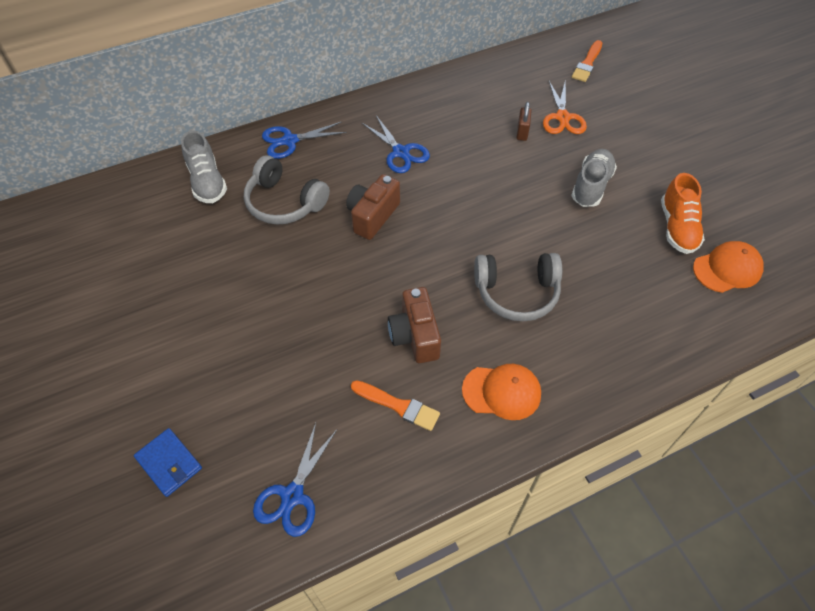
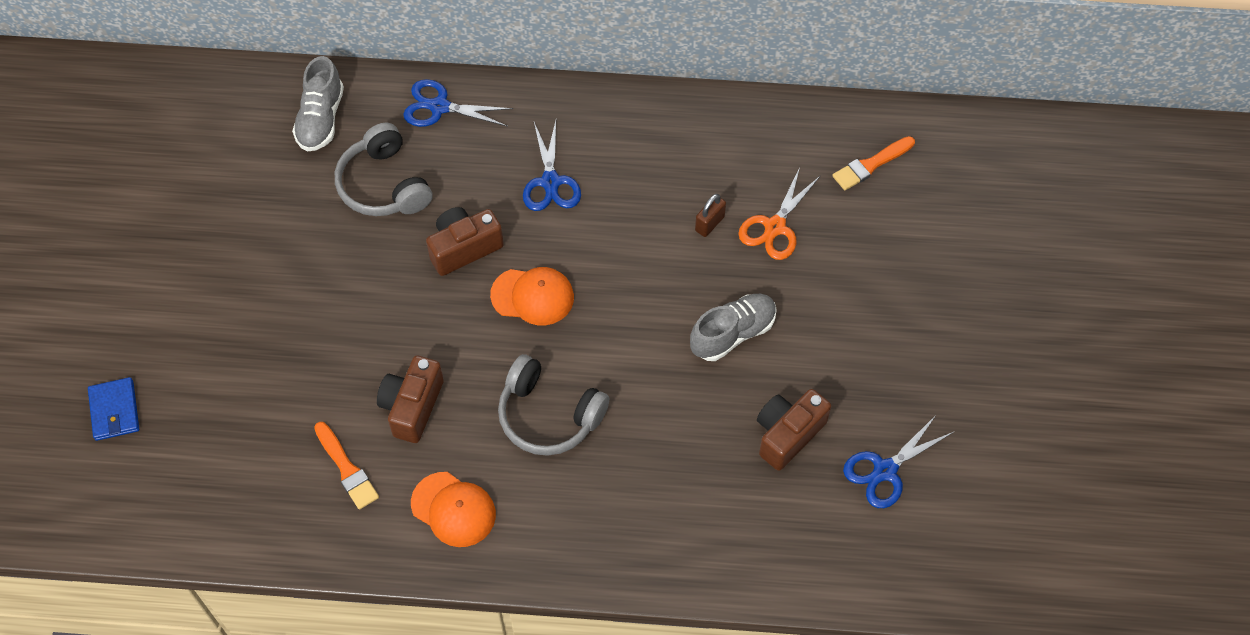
camera: 30 degrees right, 5 degrees up
(292, 496) = (199, 499): blue scissors -> blue scissors (885, 470)
(677, 228) = (787, 434): orange shoe -> brown camera
(727, 269) = (800, 510): orange cap -> orange cap (533, 296)

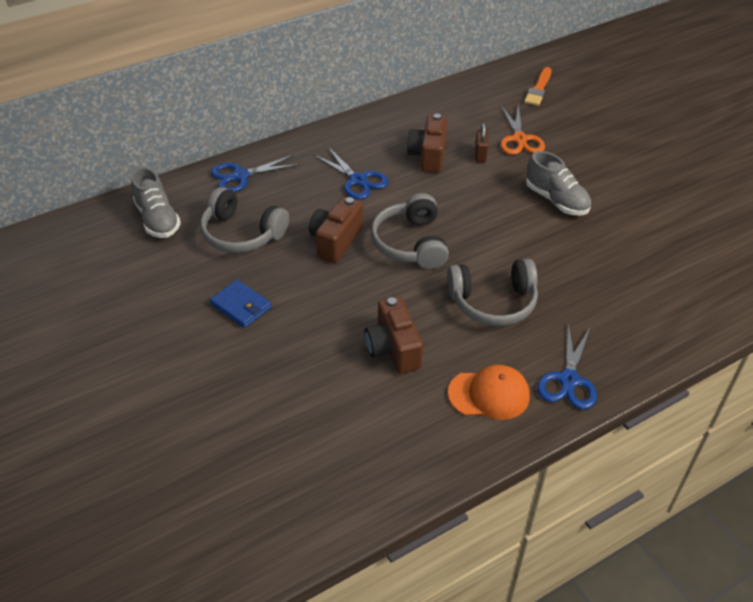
camera: 35 degrees left, 15 degrees down
(114, 411) = (148, 486): blue wallet -> blue wallet (241, 306)
(347, 469) = (384, 415): orange brush -> none
(533, 296) = (410, 243): orange cap -> grey headphones
(733, 333) = (556, 200): grey shoe -> grey shoe turned 120 degrees clockwise
(787, 434) = (647, 233): brown camera -> brown camera (428, 156)
(885, 470) = (721, 221): blue scissors -> blue scissors (568, 380)

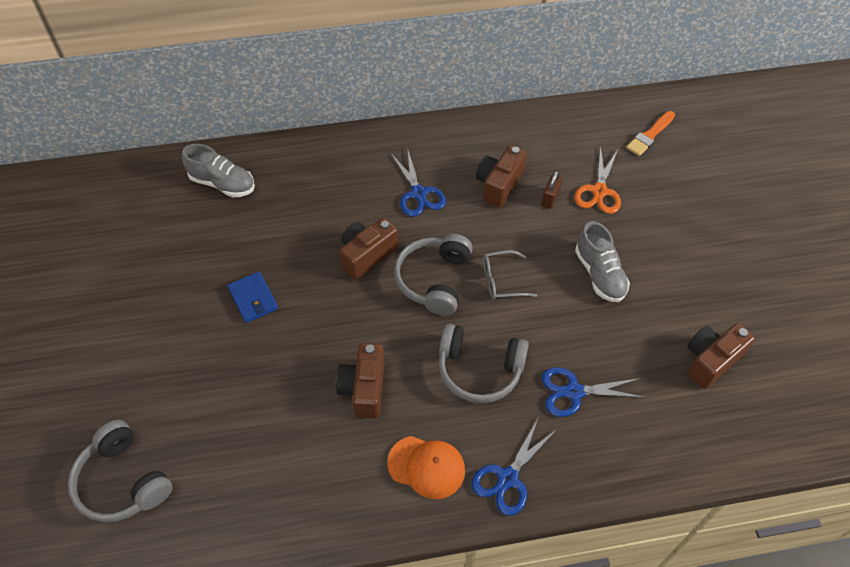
camera: 20 degrees right, 10 degrees up
(158, 219) = (222, 184): grey shoe -> grey shoe turned 60 degrees counterclockwise
(240, 176) = (314, 157): blue scissors -> blue scissors (573, 392)
(242, 234) = (287, 221): grey headphones -> grey headphones (122, 481)
(473, 227) = (502, 280): none -> grey glasses
(687, 239) = (710, 361): none -> brown camera

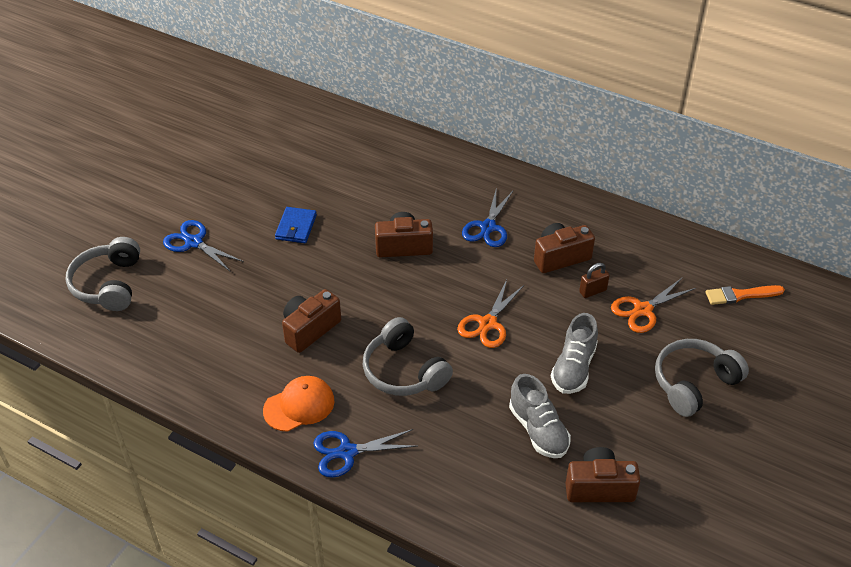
camera: 40 degrees right, 10 degrees down
(222, 184) = (352, 142): grey shoe -> grey shoe (538, 430)
(426, 467) = (299, 405): orange cap -> orange cap turned 90 degrees counterclockwise
(434, 280) = (435, 292): grey headphones -> grey headphones (693, 383)
(502, 280) = (487, 324): grey glasses -> orange scissors
(573, 392) = (459, 432): blue scissors -> blue scissors (194, 242)

